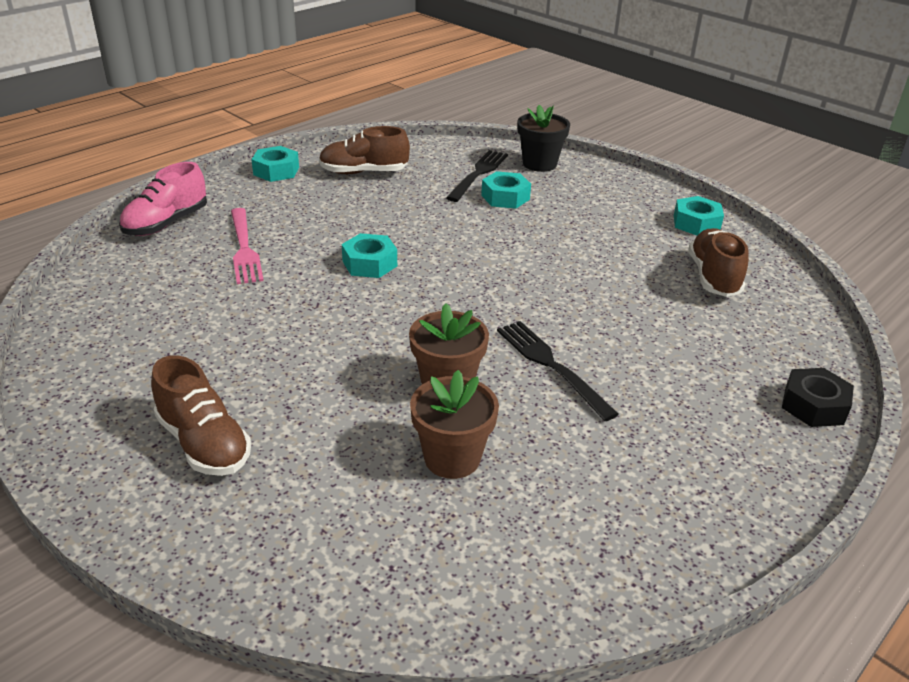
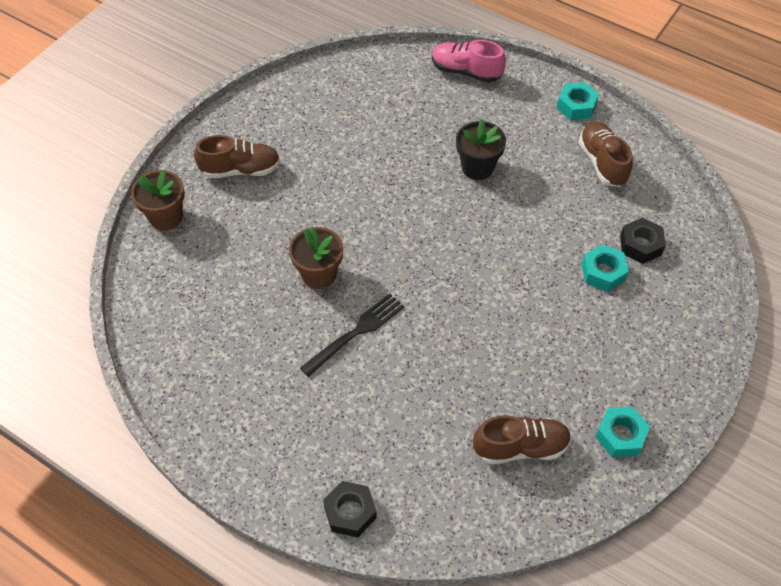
camera: 80 degrees right, 20 degrees up
(204, 443) = (240, 170): brown shoe -> brown shoe turned 135 degrees counterclockwise
(244, 248) = (448, 124): pink fork -> none
(369, 264) = (454, 200): turquoise nut -> none
(452, 458) = (250, 289): brown flower pot -> brown flower pot (166, 217)
(478, 174) = (640, 245): black fork -> black nut
(539, 164) = (688, 291): black flower pot -> black flower pot (477, 167)

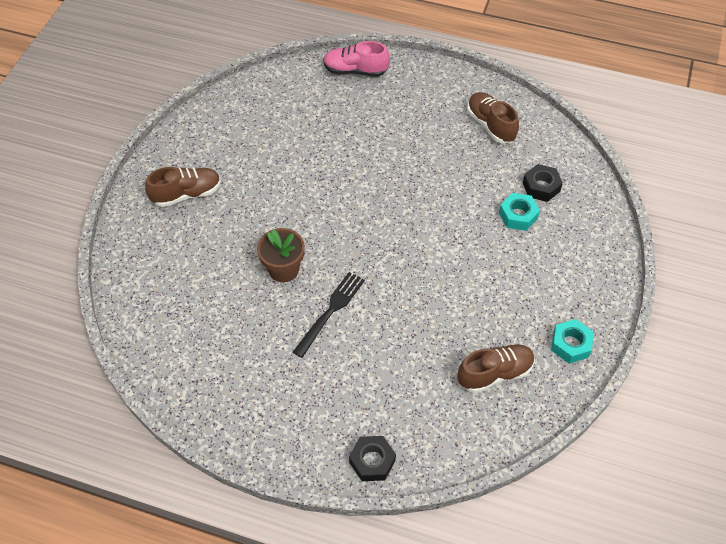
camera: 15 degrees left, 0 degrees up
(166, 217) = (133, 249): brown flower pot -> none
(477, 167) = (390, 150): black flower pot -> none
(576, 106) = (455, 82): turquoise nut -> none

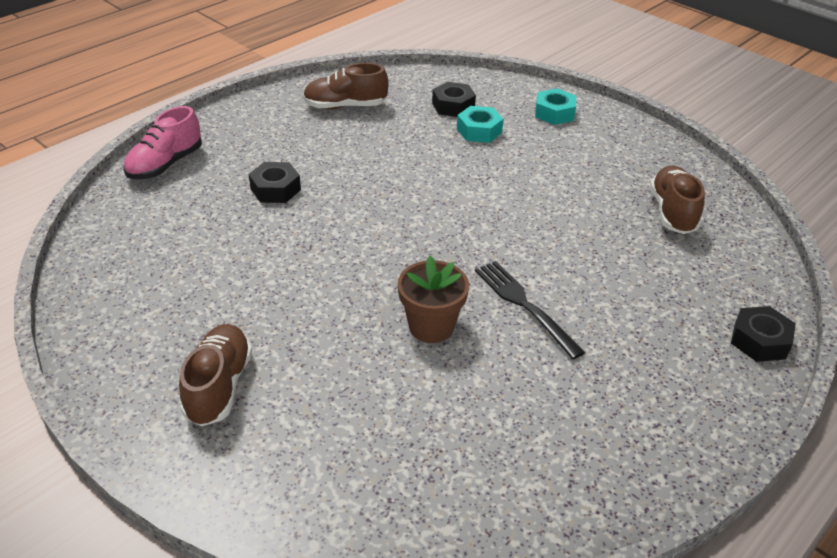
camera: 65 degrees left, 15 degrees down
(366, 135) = (275, 189): none -> black nut
(570, 344) = (657, 155): turquoise nut -> turquoise nut (554, 113)

